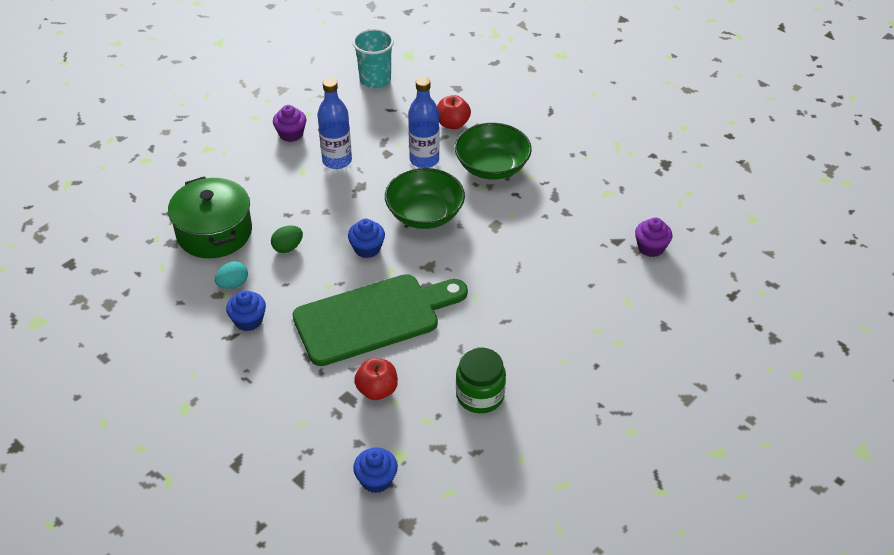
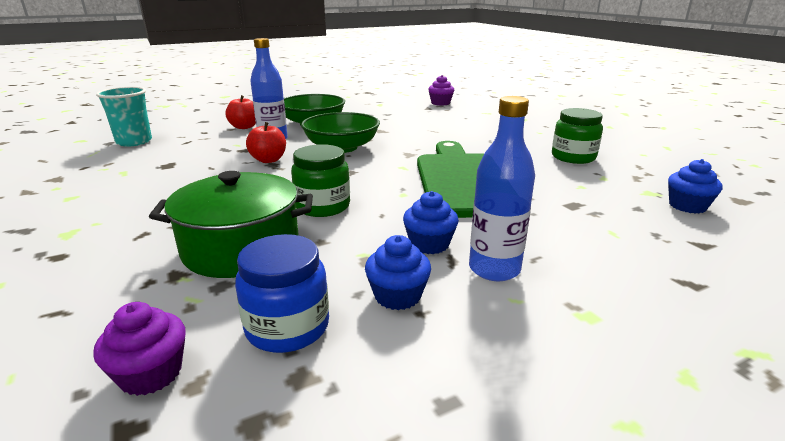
camera: 70 degrees left, 20 degrees down
(142, 285) = (287, 327): none -> blue jar
(233, 284) = (355, 246): turquoise egg -> none
(288, 247) = (322, 206): green egg -> green jar
(291, 134) = (139, 183): purple cupcake -> purple cupcake (151, 373)
(337, 161) = (219, 168): blue bottle -> blue bottle (494, 269)
(367, 248) = (363, 172): blue cupcake -> blue cupcake (397, 296)
(377, 390) = (563, 191): red apple -> red apple (268, 160)

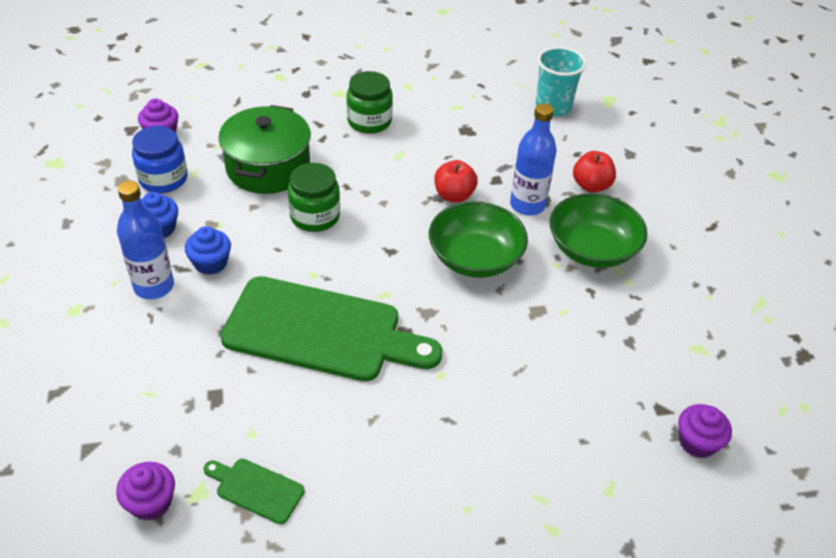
camera: 105 degrees right, 20 degrees up
(573, 157) = (341, 485): green jar -> green jar (369, 121)
(616, 177) = (256, 489): none -> green cutting board
(687, 206) = (151, 502): blue cupcake -> purple cupcake

